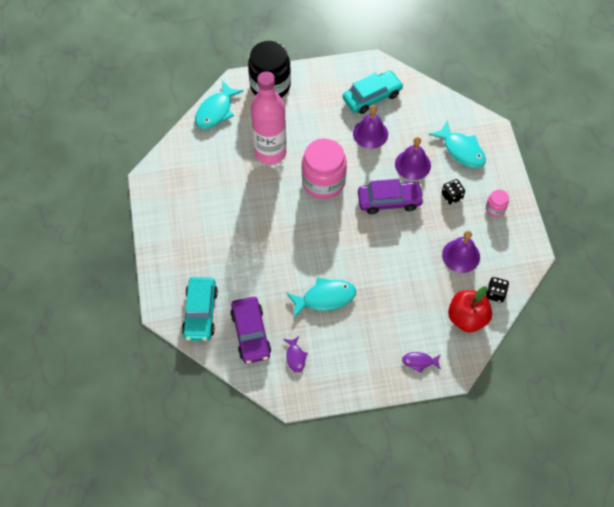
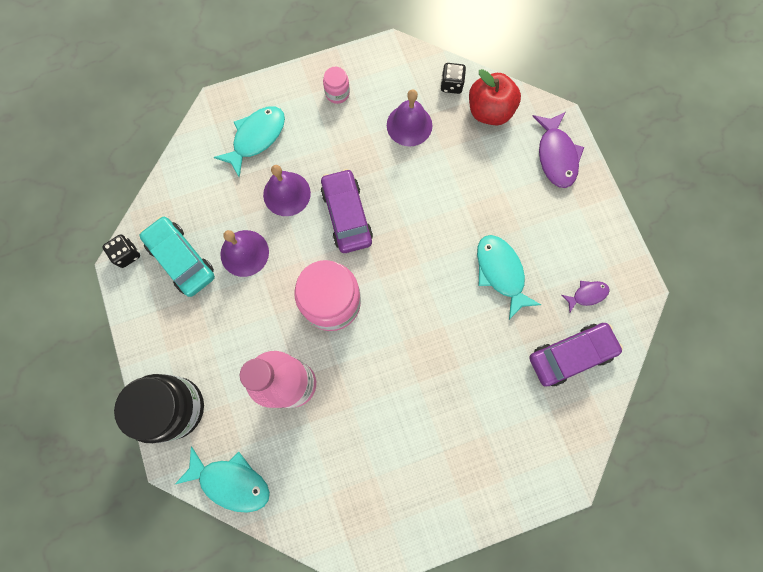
camera: 100 degrees left, 15 degrees up
(200, 313) = (558, 427): turquoise car -> none
(419, 362) = (556, 156): purple fish -> purple fish, size x1.82
(452, 196) = (327, 143): black dice -> black dice (127, 254)

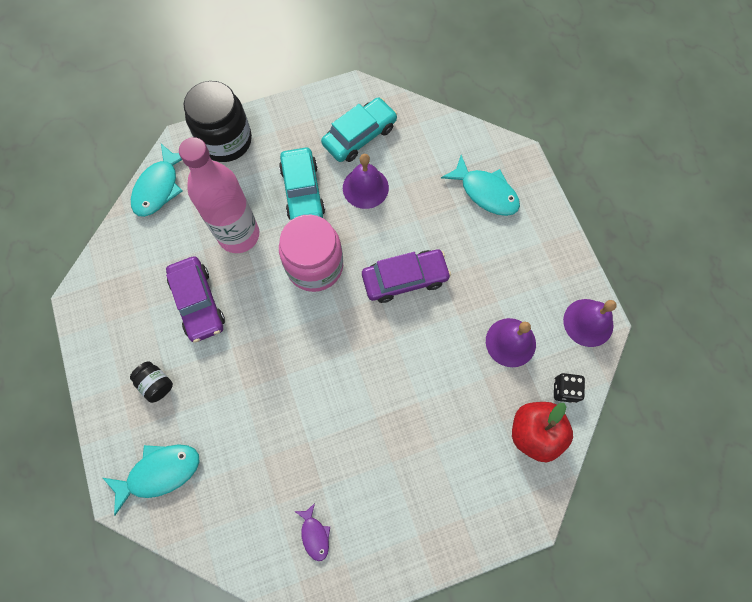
camera: 90 degrees right, 5 degrees down
(127, 254) = (364, 93): black dice -> none
(245, 318) = (302, 191): none -> turquoise car
(286, 194) = (427, 222): purple bell -> purple bell (588, 322)
(337, 93) = (542, 267): pink jar -> none
(457, 458) = (156, 384): none -> black jar
(501, 272) = (342, 437): turquoise fish -> turquoise fish (159, 473)
(556, 156) = (483, 510): purple fish -> none
(570, 355) = (248, 510): purple car -> purple car (198, 302)

